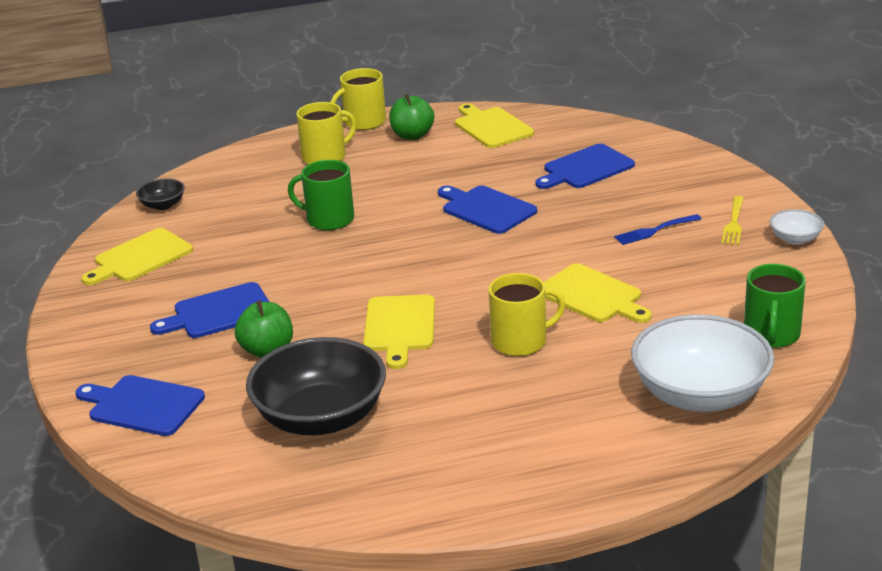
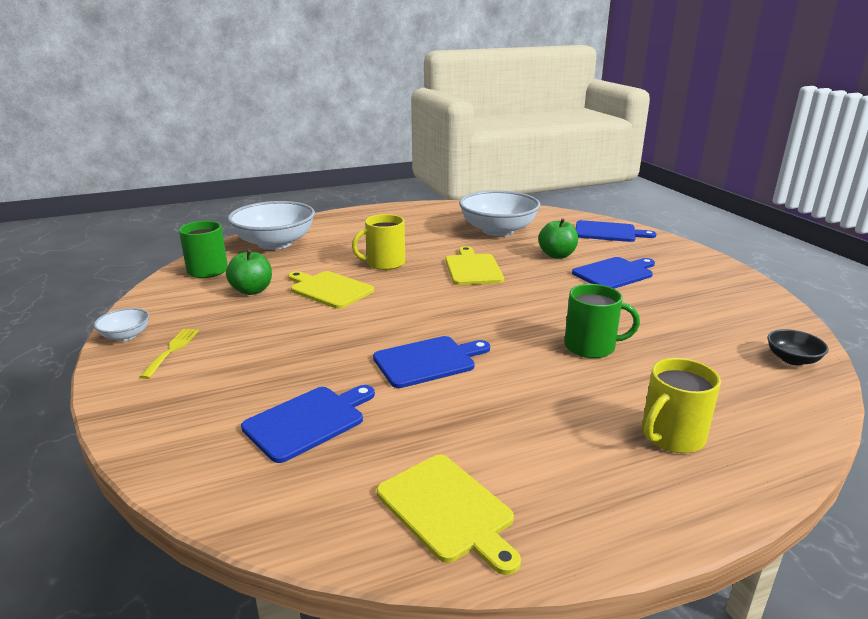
camera: 170 degrees right, 5 degrees down
(140, 257) = (734, 308): yellow cutting board -> none
(321, 418) = (498, 230): black bowl -> white bowl
(364, 122) = (675, 521): yellow mug -> none
(412, 135) = (571, 485): green apple -> green apple (252, 290)
(486, 209) = (428, 361): blue cutting board -> blue cutting board turned 60 degrees counterclockwise
(655, 230) = (255, 341): blue fork -> none

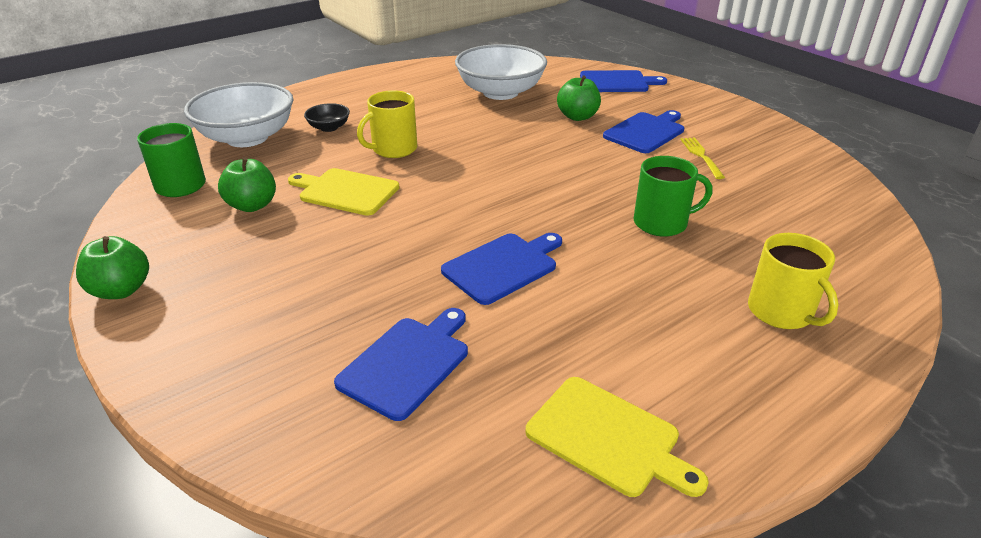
camera: 15 degrees left, 10 degrees up
(126, 336) = (121, 290): white bowl -> green apple
(172, 351) = (193, 301): yellow fork -> yellow fork (701, 156)
(473, 268) = (496, 144): yellow cutting board -> none
(671, 436) = (781, 312): yellow mug -> yellow mug turned 60 degrees counterclockwise
(792, 359) = (851, 208): black bowl -> black bowl (329, 127)

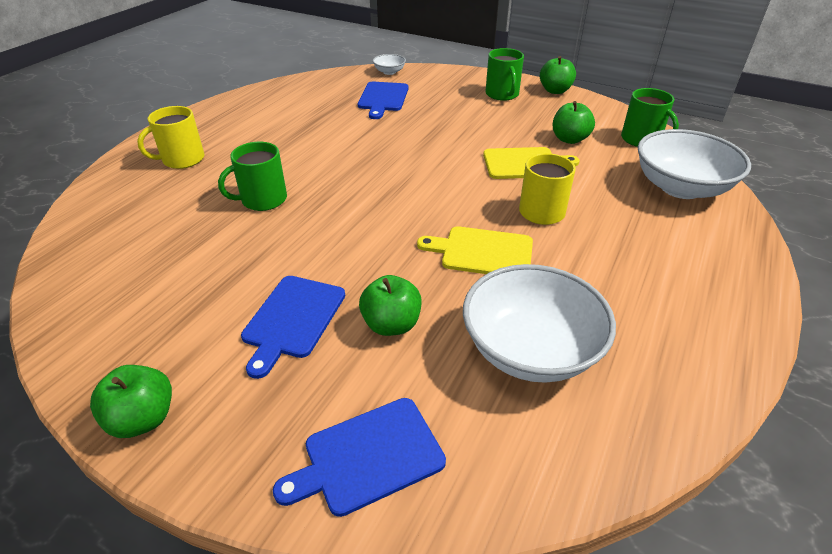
camera: 155 degrees right, 5 degrees up
(207, 308) = (502, 94): none -> green mug
(320, 461) = (389, 72): none -> white bowl
(329, 127) = (636, 219): black bowl -> none
(503, 266) = (367, 144): blue cutting board -> none
(608, 437) = (279, 97): yellow cutting board -> yellow cutting board (483, 252)
(701, 156) = (221, 293): yellow fork -> none
(742, 113) = (143, 419): none -> green apple
(781, 312) = (182, 159): yellow mug -> yellow mug turned 75 degrees counterclockwise

